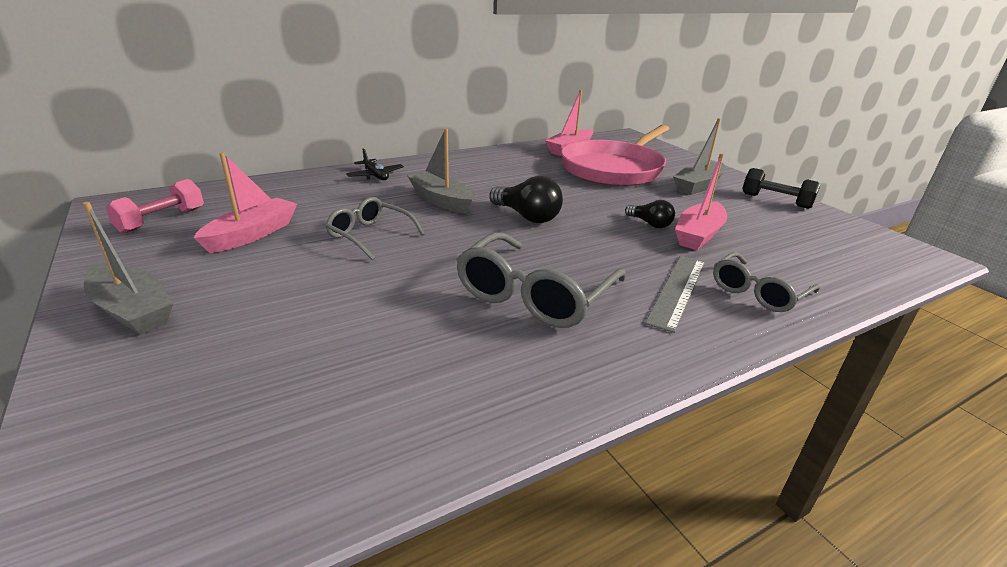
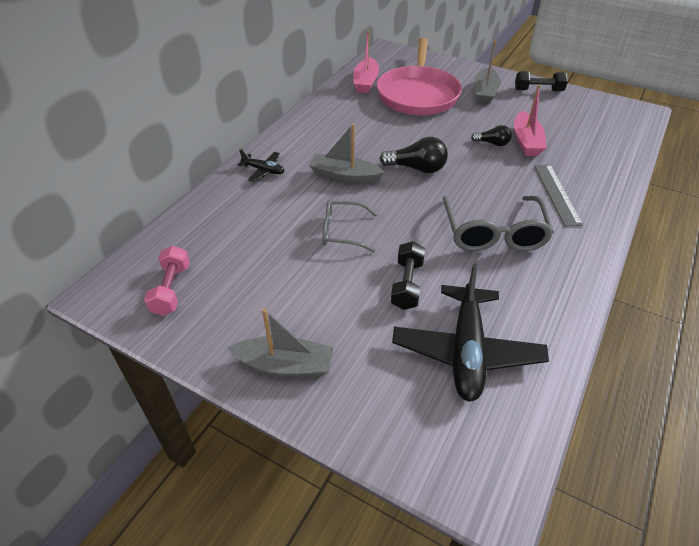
camera: 30 degrees left, 15 degrees up
(252, 234) = (262, 269): pink boat -> none
(320, 389) = (466, 351): none -> black plane
(360, 299) = (407, 284): none -> black dumbbell
(758, 292) = (592, 177): grey glasses -> none

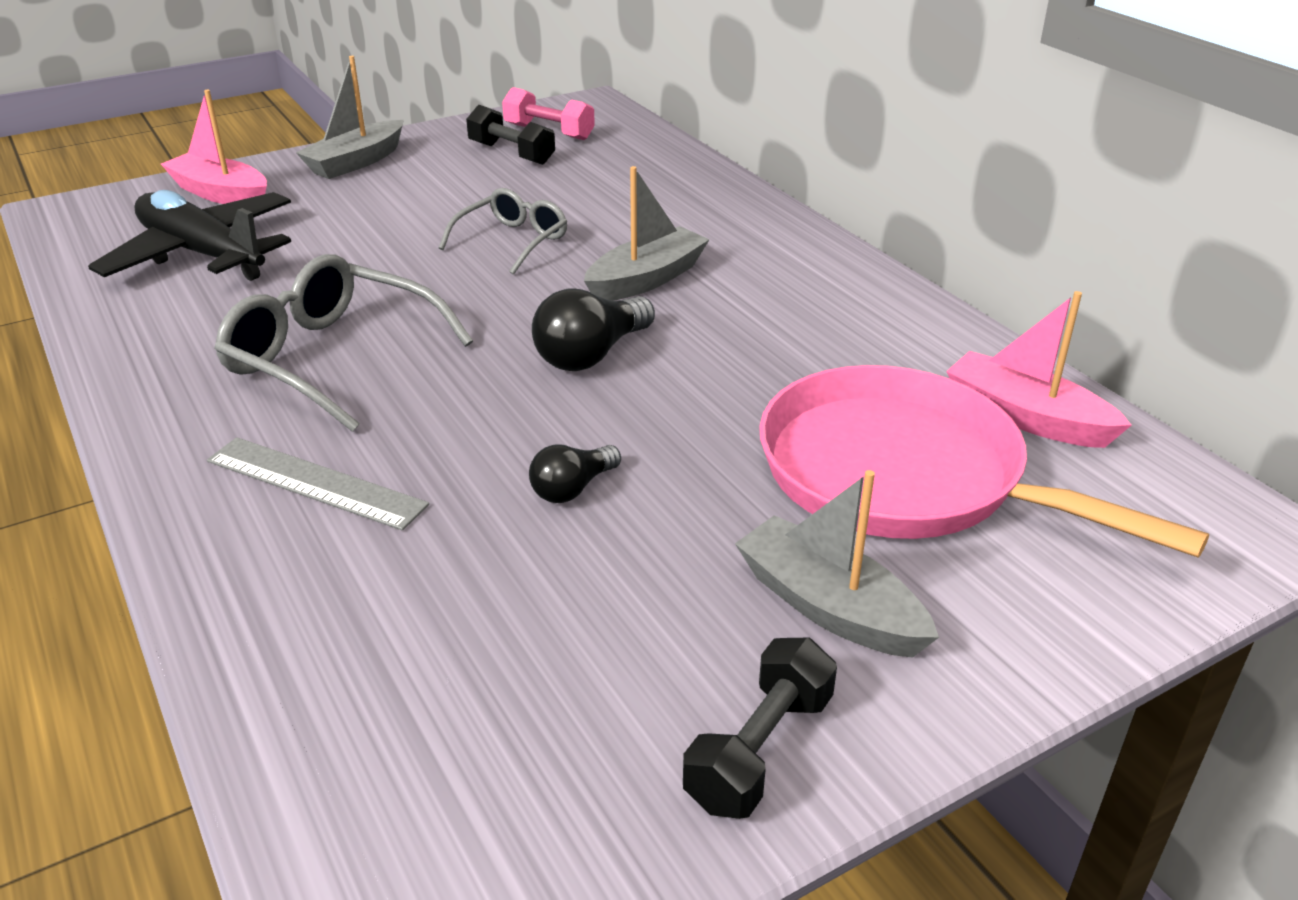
camera: 120 degrees right, 10 degrees down
(263, 170) = (739, 222): black plane -> none
(407, 284) = (351, 253): black dumbbell -> black dumbbell (511, 153)
(526, 142) = (523, 547): pink boat -> pink boat (221, 194)

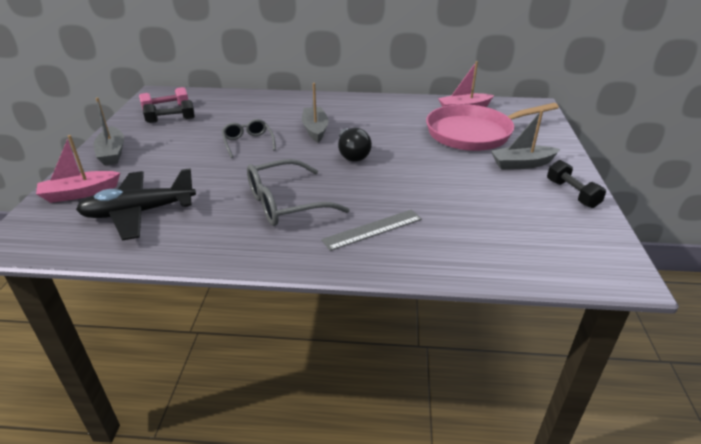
camera: 55 degrees left, 0 degrees up
(573, 488) = (429, 182): black light bulb -> none

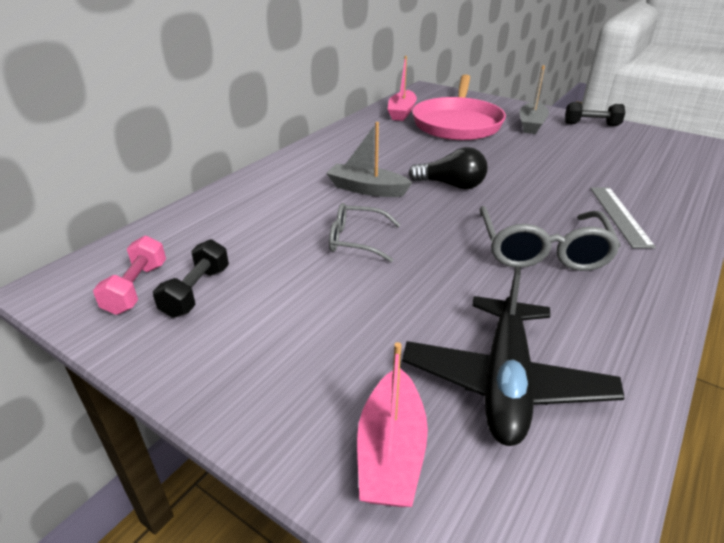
camera: 60 degrees left, 0 degrees up
(112, 153) = (255, 383): grey boat -> none

